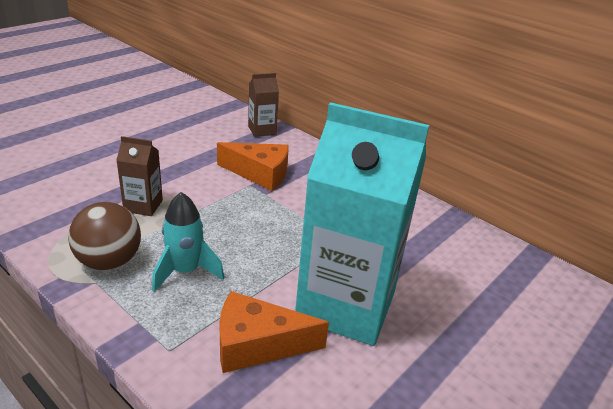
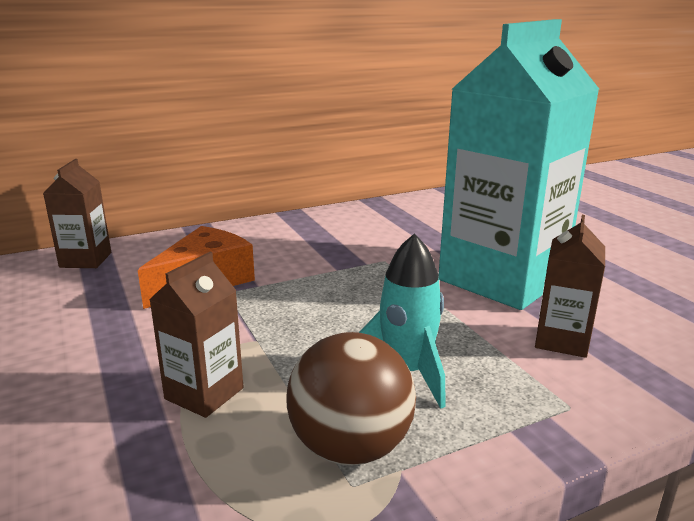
camera: 65 degrees left, 10 degrees down
(257, 344) = (561, 340): orange cheese -> brown carton

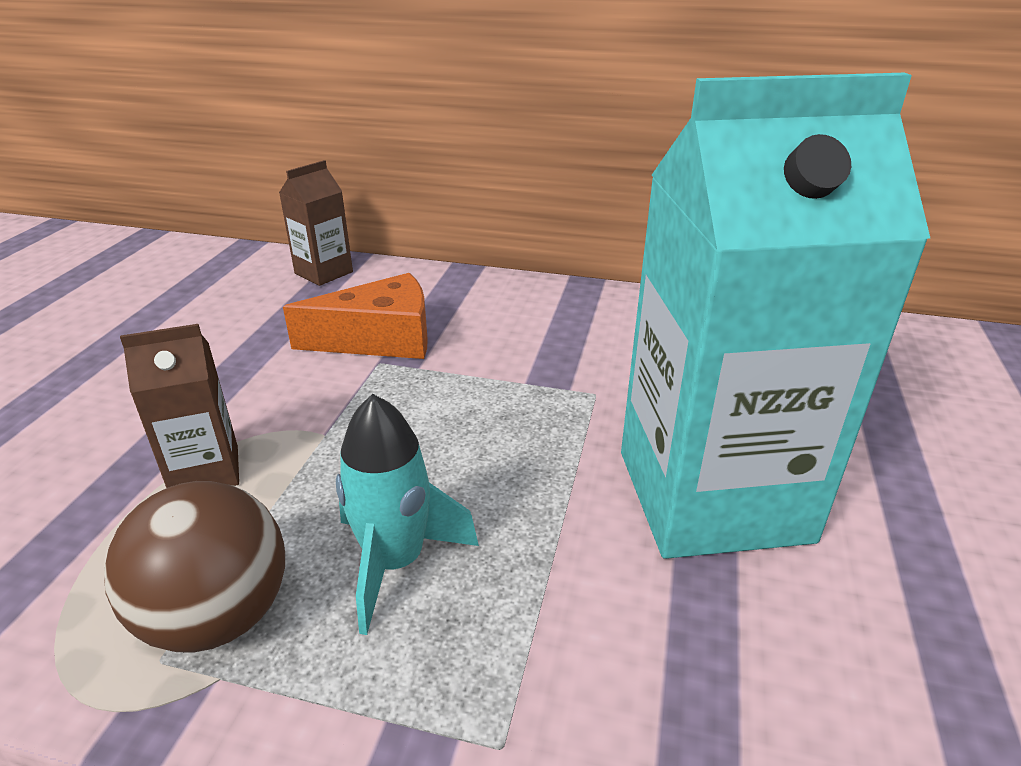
camera: 40 degrees right, 10 degrees up
(561, 340) = (649, 640): brown carton -> none

